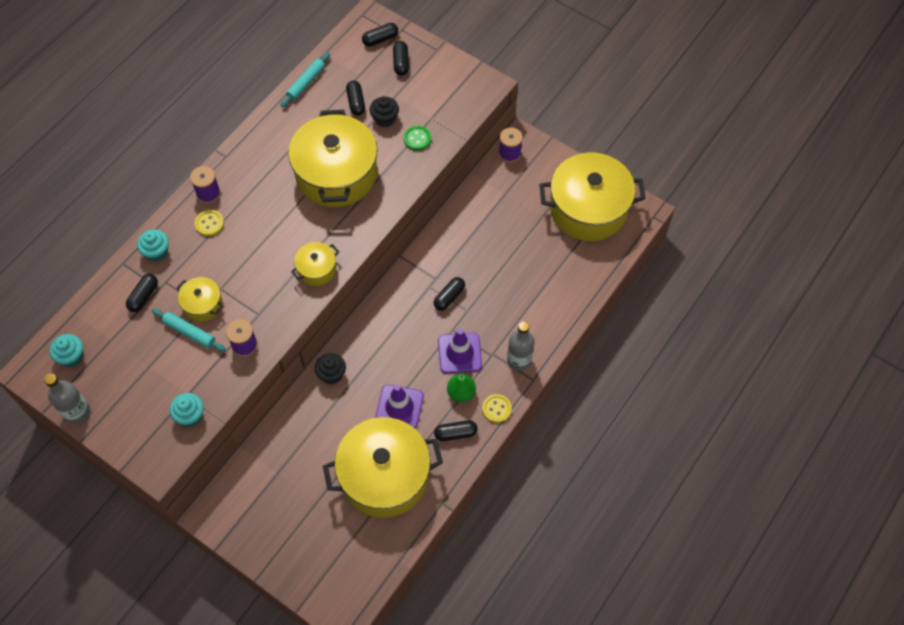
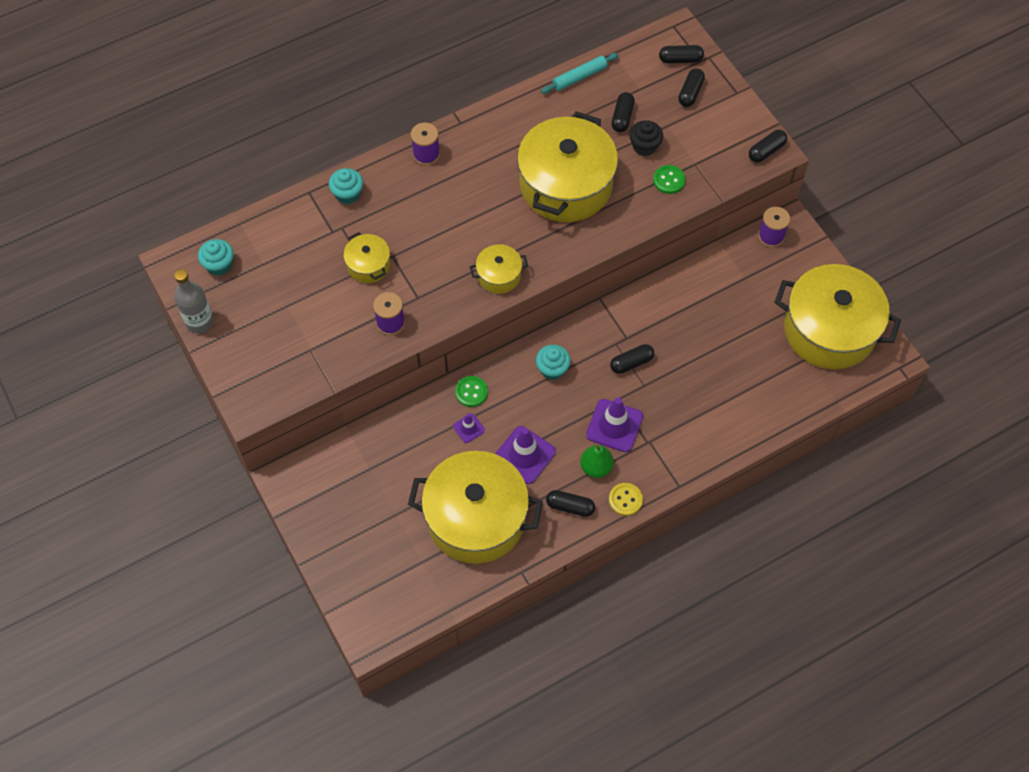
camera: 25 degrees right, 0 degrees up
(143, 296) = (314, 233): black capsule -> black capsule (766, 151)
(189, 332) = (342, 288): turquoise rolling pin -> none
(190, 415) = (305, 370): turquoise cupcake -> turquoise cupcake (552, 369)
(209, 223) = (413, 186): yellow button -> none
(332, 374) = (471, 392): black cupcake -> green button
(343, 405) = (468, 428): none -> purple traffic cone
(519, 360) = (674, 459): grey bottle -> none

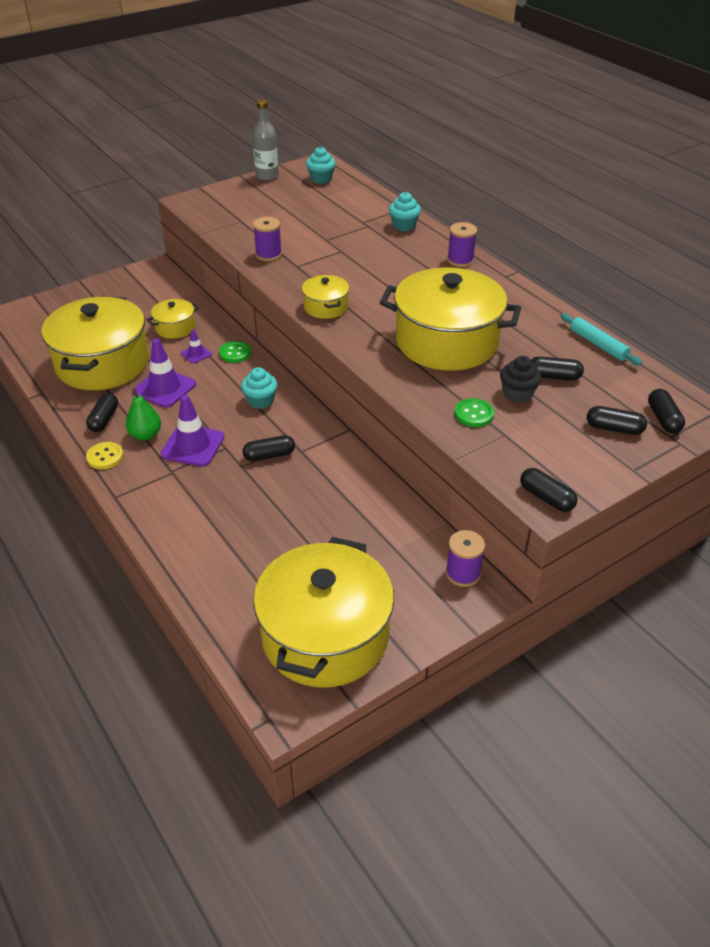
camera: 85 degrees right, 20 degrees down
(368, 265) = (329, 240): yellow pot -> yellow pot (175, 327)
(631, 363) = (269, 455): black capsule -> black capsule turned 75 degrees counterclockwise

